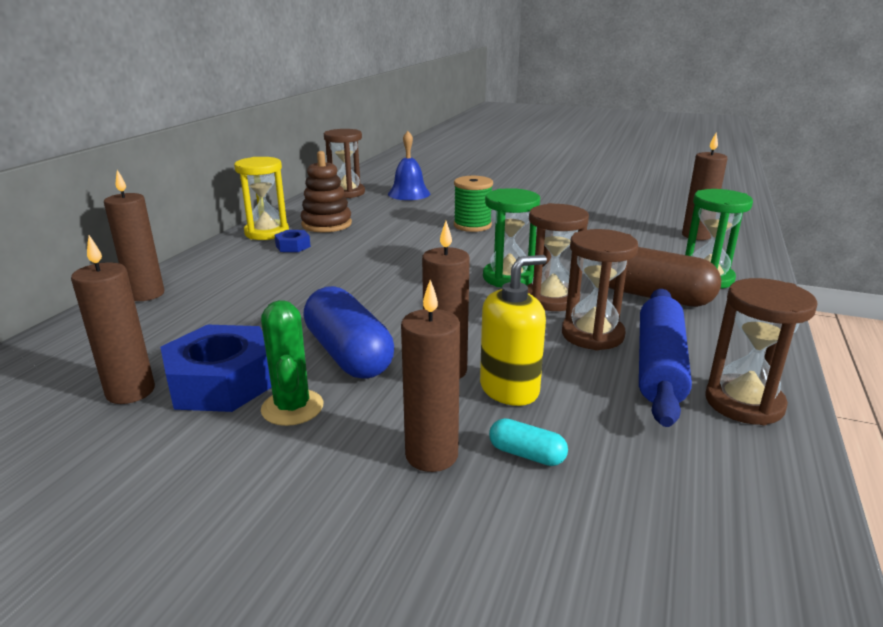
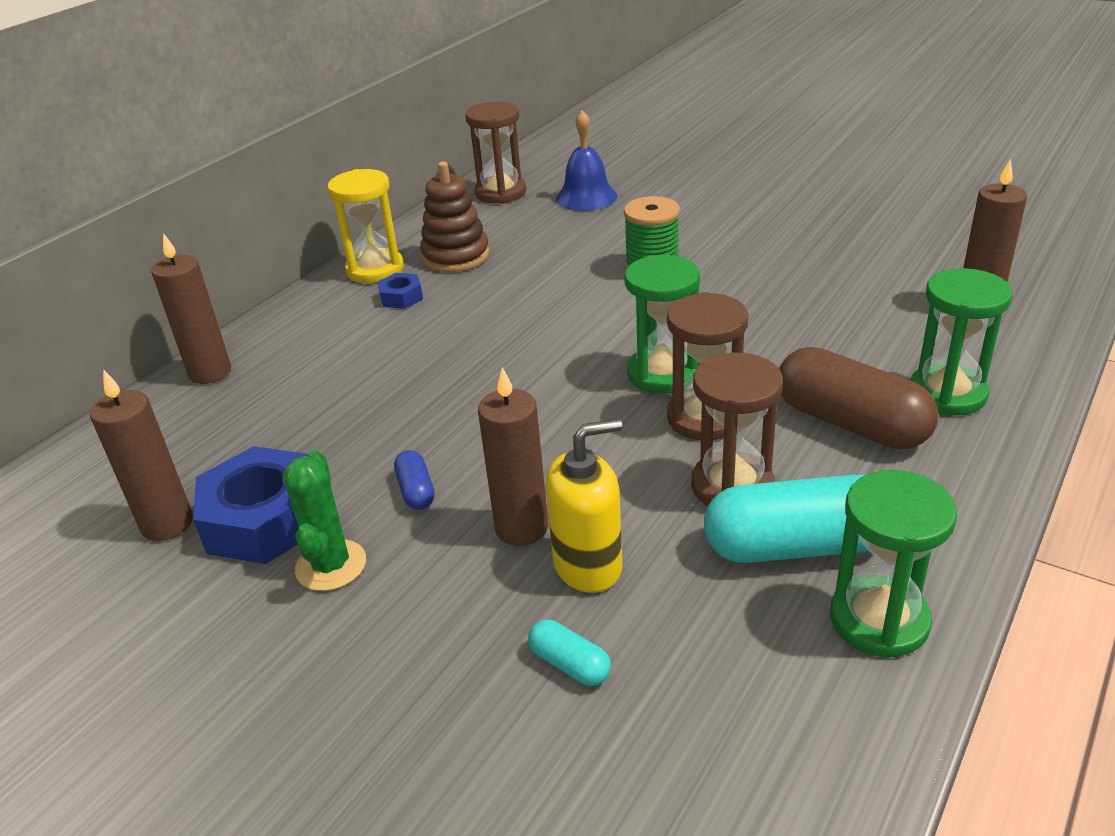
camera: 15 degrees right, 10 degrees up
(348, 354) = (416, 491): blue capsule -> blue capsule, size x0.45
(431, 455) = (462, 651): brown candle -> none
(659, 365) = (797, 546): blue rolling pin -> turquoise capsule
(744, 403) = (879, 620): brown hourglass -> green hourglass

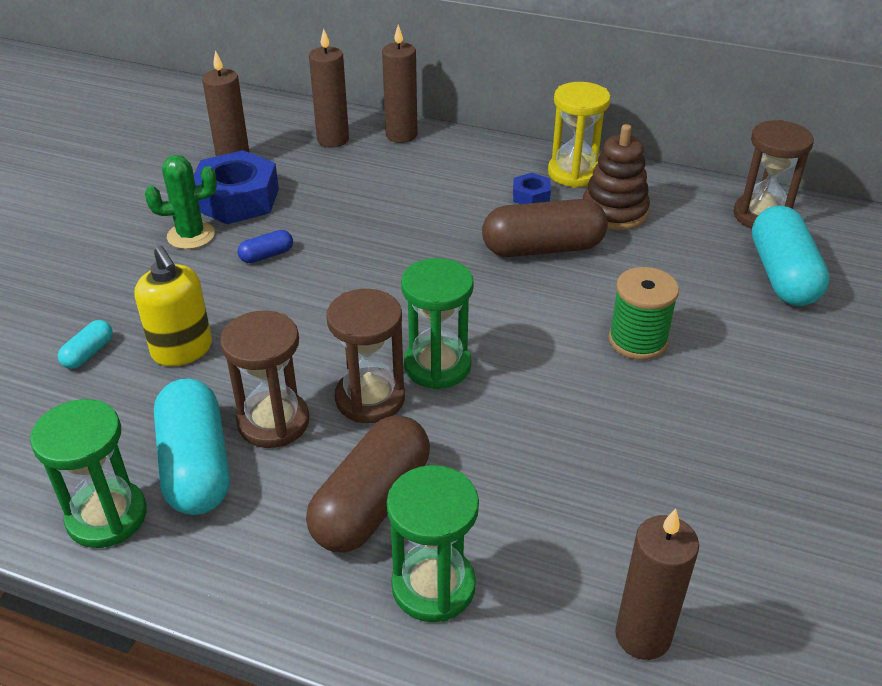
camera: 75 degrees right, 5 degrees up
(497, 299) = (543, 248): none -> brown capsule
(521, 528) = (224, 312): brown candle -> brown candle (333, 140)
(586, 197) = (782, 275): blue bell -> turquoise capsule

